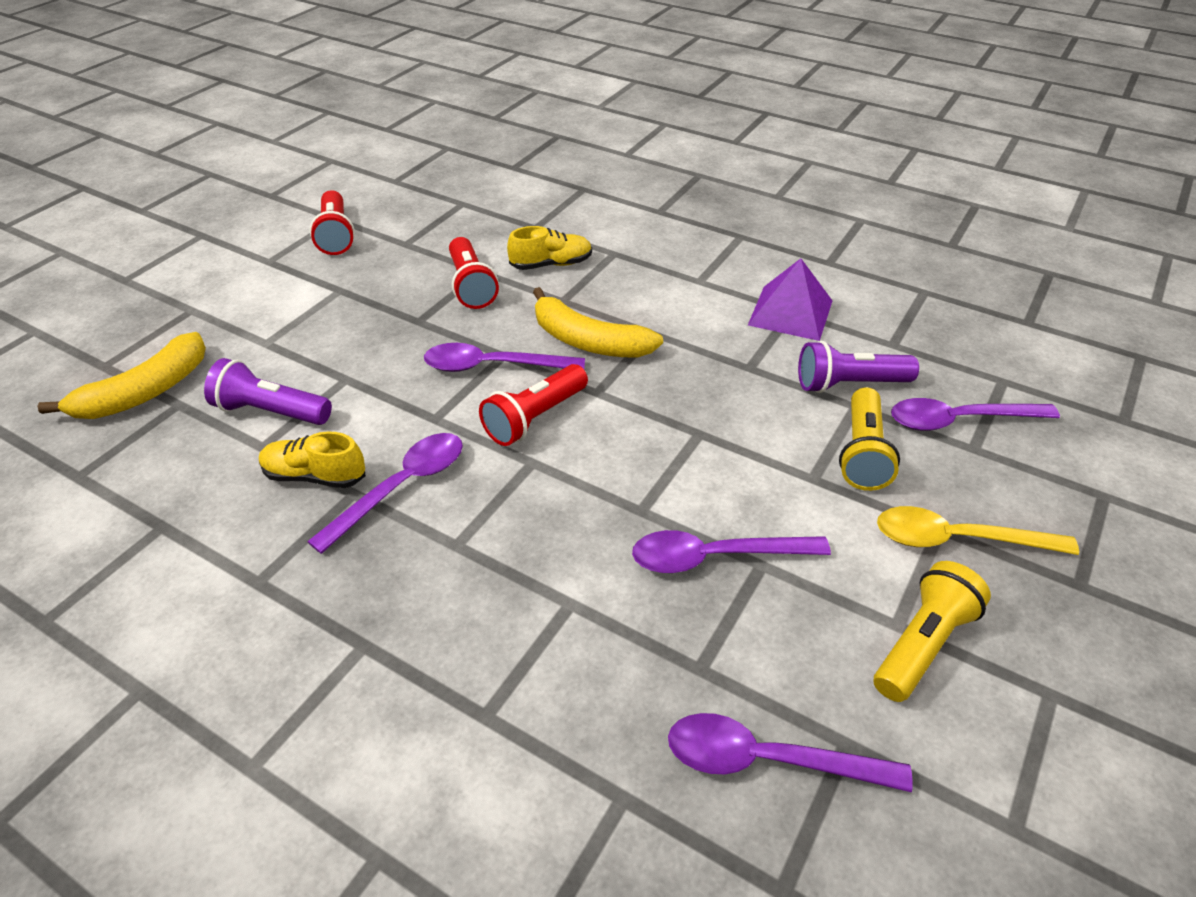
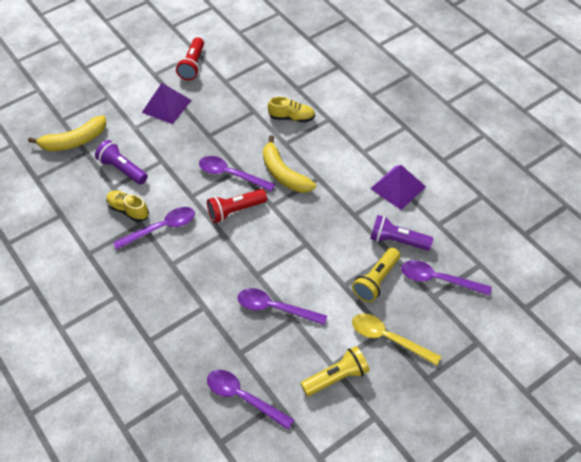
camera: 25 degrees right, 10 degrees up
(314, 298) = (166, 106): none -> purple pyramid
(471, 286) = (244, 120): red flashlight -> none

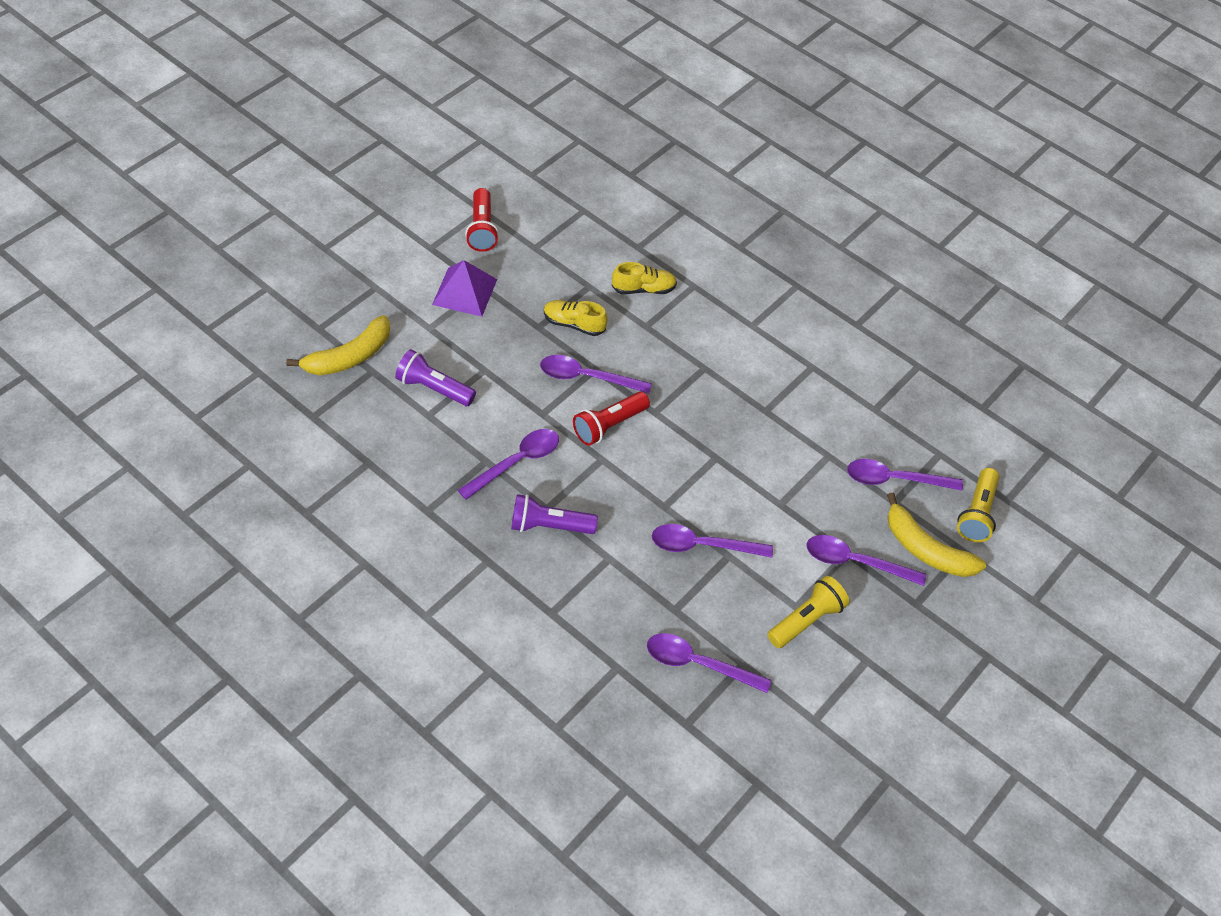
camera: 20 degrees left, 0 degrees up
(128, 210) = (462, 444): yellow shoe -> yellow shoe (574, 324)
(284, 174) = (657, 367): yellow banana -> yellow banana (926, 549)
(376, 281) = (819, 492): yellow flashlight -> yellow flashlight (977, 513)
(388, 338) = (855, 562): yellow spoon -> purple spoon
(397, 241) = (830, 437): purple flashlight -> purple flashlight (549, 526)
(398, 187) = (811, 368): purple pyramid -> none

